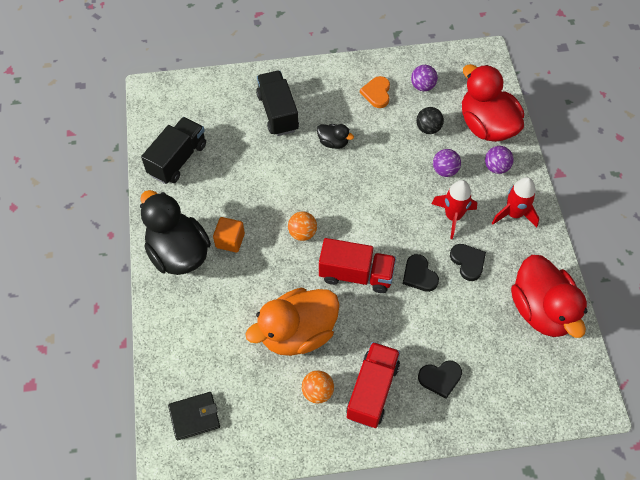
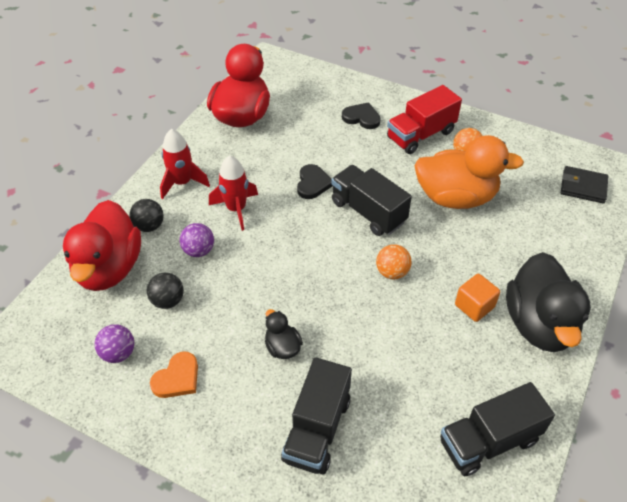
camera: 145 degrees left, 10 degrees down
(356, 274) = (368, 212): red truck -> black truck
(468, 262) = (262, 171): black heart -> none
(496, 167) = (149, 226): purple ball -> black ball

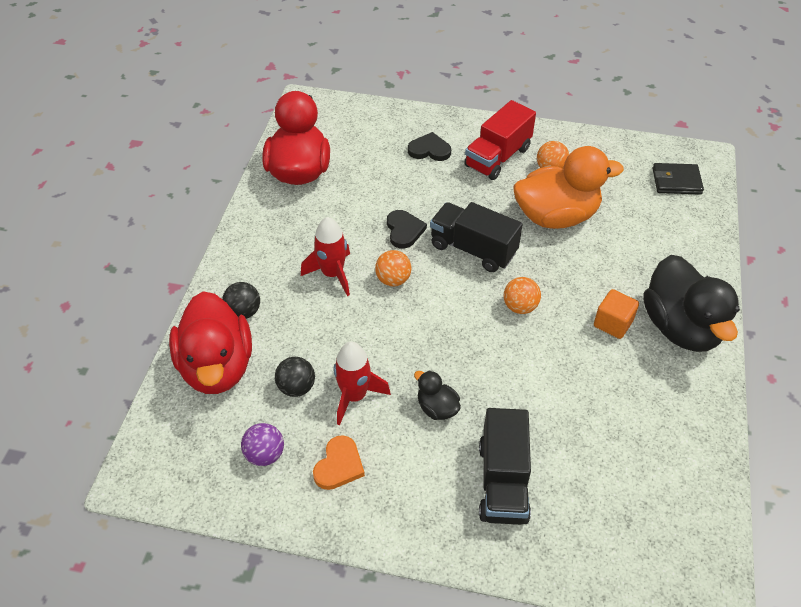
camera: 15 degrees left, 0 degrees up
(182, 183) = (261, 257): red rocket -> red rocket (354, 396)
(199, 250) = (309, 327): purple ball -> none
(287, 224) = (393, 280): none -> orange ball
(488, 441) = (672, 452): black truck -> none

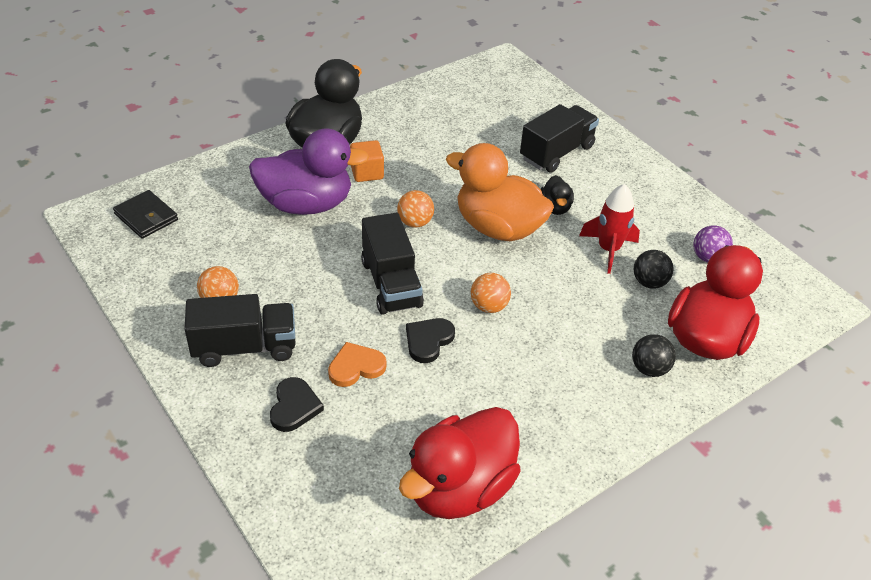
camera: 140 degrees left, 5 degrees down
(332, 274) = (537, 347): red rocket -> none
(339, 465) = (657, 221): orange heart -> orange heart (356, 367)
(429, 150) = (294, 407): black heart -> black heart turned 135 degrees counterclockwise
(497, 157) = (245, 347): red truck -> black truck
(556, 216) = (285, 260): orange duck -> orange duck (498, 227)
(608, 263) = (306, 204): none -> purple duck

